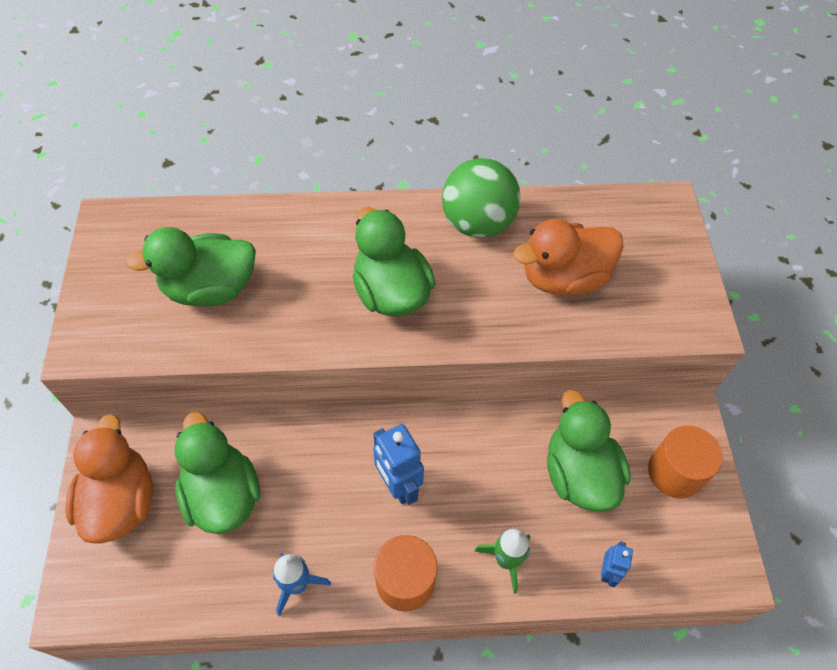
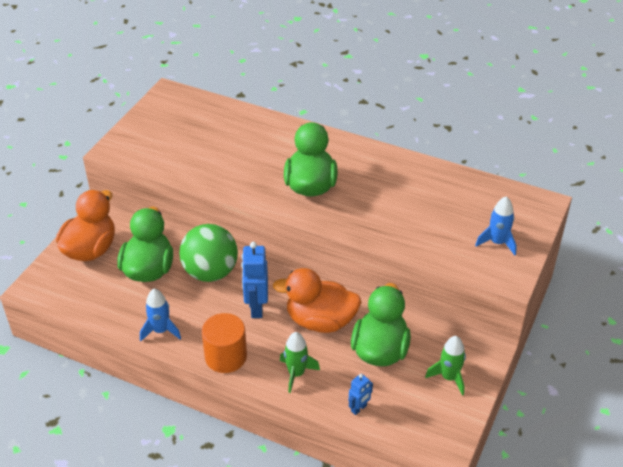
camera: 30 degrees right, 15 degrees down
(210, 288) = (203, 146): green duck -> none
(477, 223) = (395, 169): green ball -> green ball (210, 272)
(563, 278) = (430, 218): orange duck -> orange duck (320, 321)
(658, 280) = (497, 242): none -> blue rocket
(674, 472) = (449, 377): orange cylinder -> green rocket

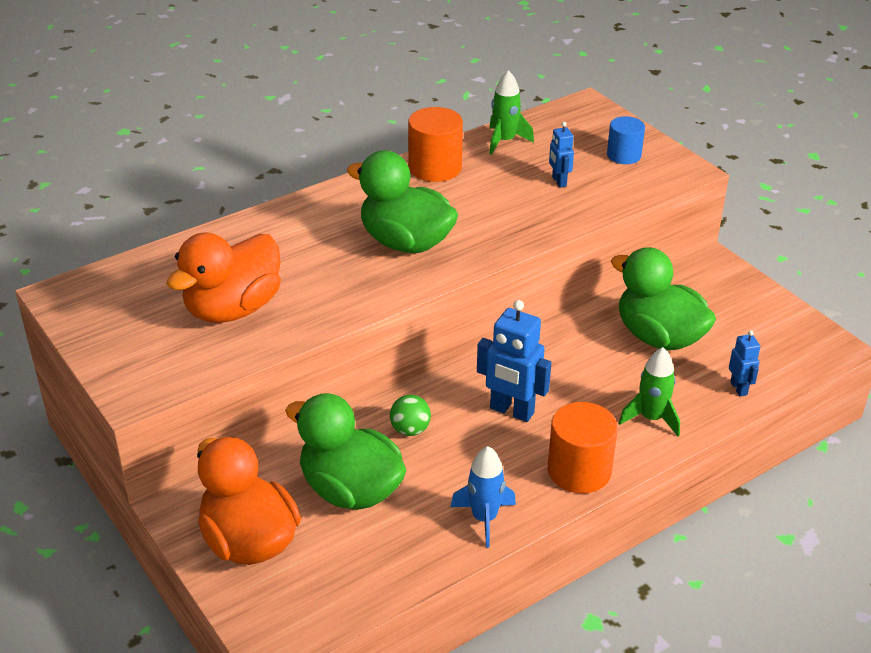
camera: 60 degrees left, 5 degrees down
(210, 272) = (410, 430): green ball -> green ball, size x0.45
(320, 321) = (577, 365): orange duck -> orange duck (233, 309)
(398, 166) = (435, 168): none -> orange cylinder
(435, 224) = (559, 181): none -> blue robot
(449, 377) = (733, 304): green rocket -> green rocket (504, 141)
(497, 242) = (623, 155): blue rocket -> blue cylinder

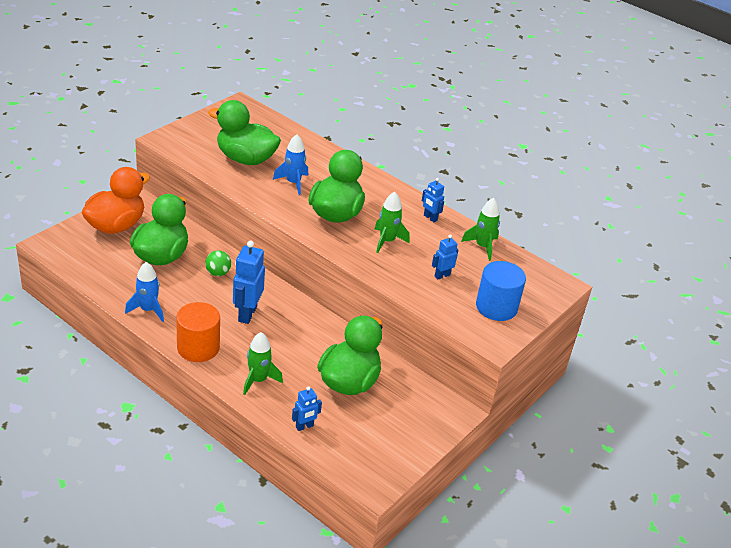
camera: 70 degrees right, 0 degrees up
(233, 309) = (245, 159): orange duck -> green duck
(316, 270) = (293, 183): none -> blue rocket
(435, 168) = (430, 218): orange cylinder -> blue robot
(479, 210) = (387, 241): none -> green rocket
(623, 155) = (496, 307): blue cylinder -> blue cylinder, size x1.53

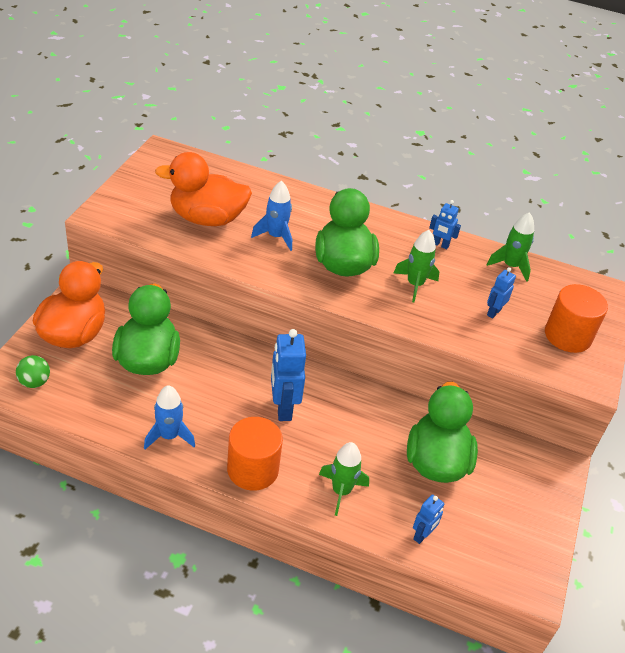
camera: 20 degrees left, 5 degrees up
(218, 273) = (223, 364): green ball -> green ball (34, 382)
(245, 159) = (207, 218): green duck -> orange duck
(496, 307) = (567, 336): blue cylinder -> orange cylinder

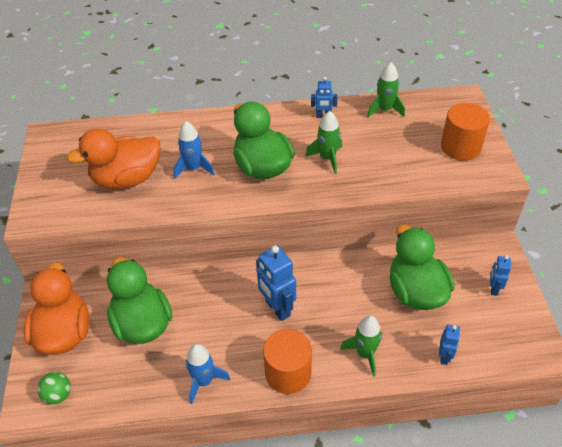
camera: 20 degrees left, 5 degrees up
(493, 312) = (398, 153): blue robot -> blue robot (493, 288)

